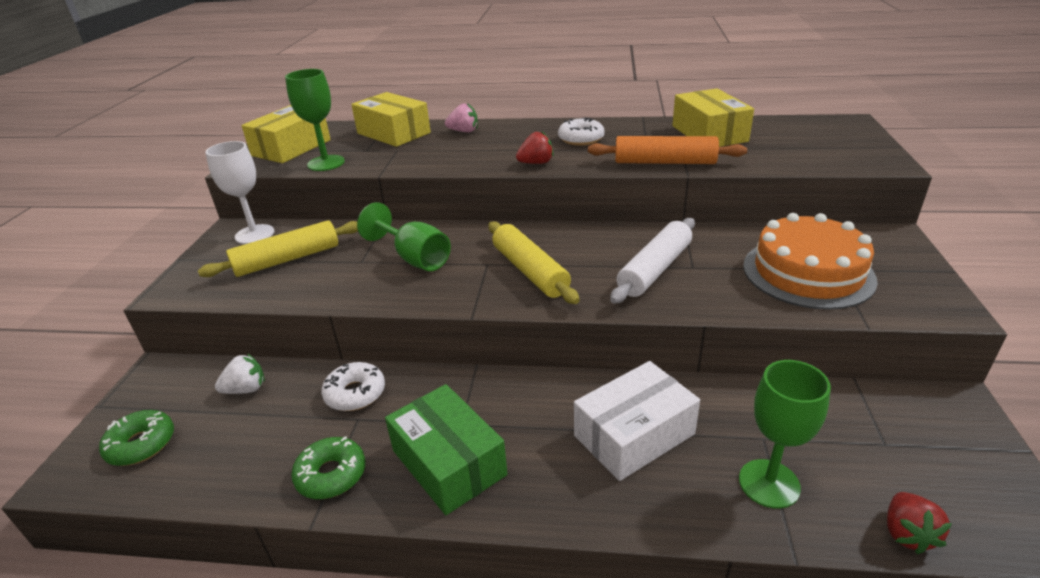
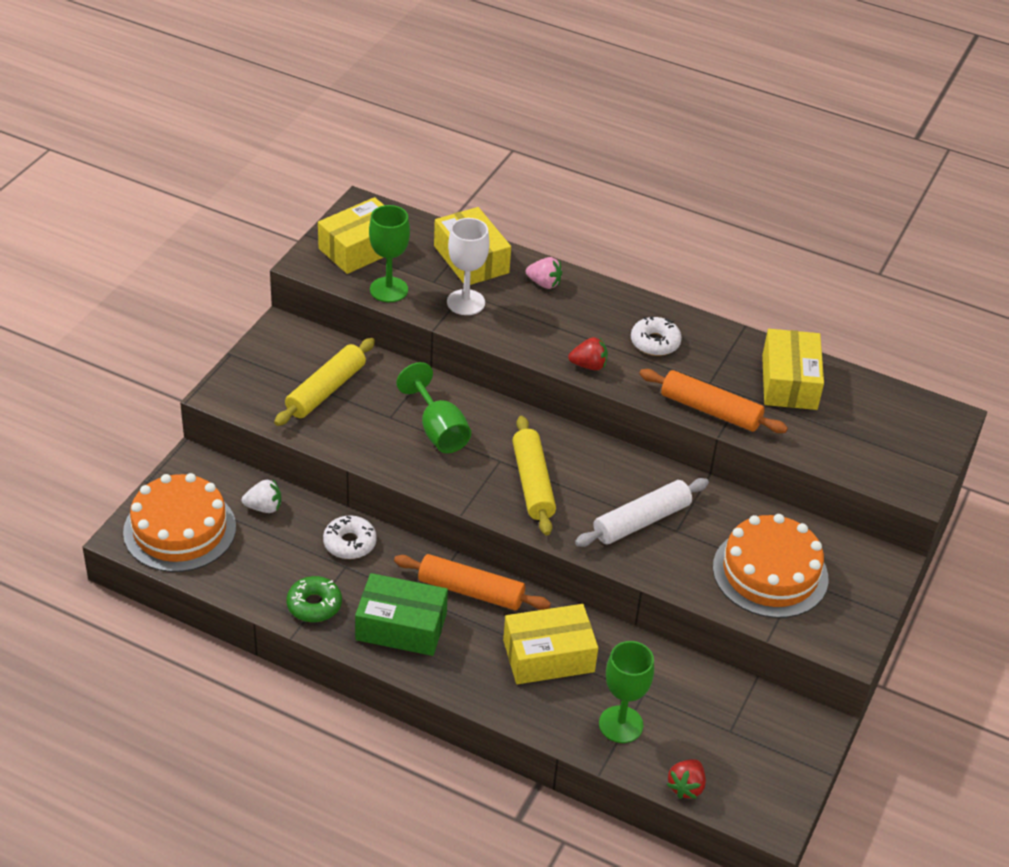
camera: 15 degrees right, 10 degrees up
(141, 444) = (179, 529): green donut -> orange cake
(254, 234) = (302, 344): white goblet -> white goblet (466, 302)
(287, 259) = (326, 390): yellow rolling pin -> yellow rolling pin turned 45 degrees counterclockwise
(448, 462) = (401, 626): green box -> green box turned 60 degrees counterclockwise
(510, 397) = (471, 591): none -> orange rolling pin
(634, 435) = (548, 656): white box -> yellow box

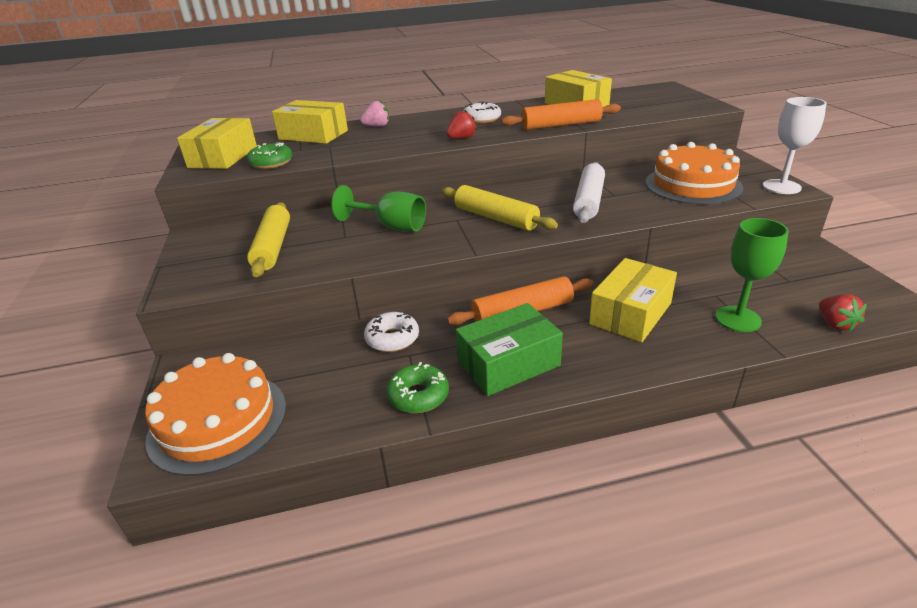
camera: 35 degrees left, 10 degrees down
(264, 507) = (288, 358): white strawberry -> none
(389, 290) = (271, 163): green goblet -> green donut
(466, 302) = (337, 148): white goblet -> white goblet (781, 187)

